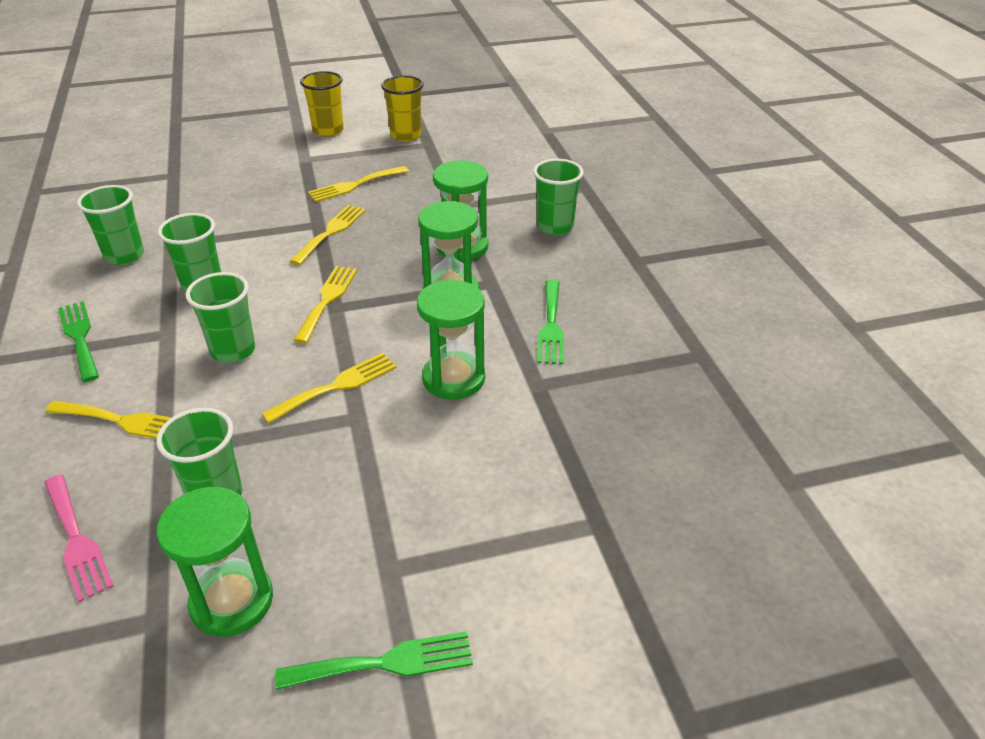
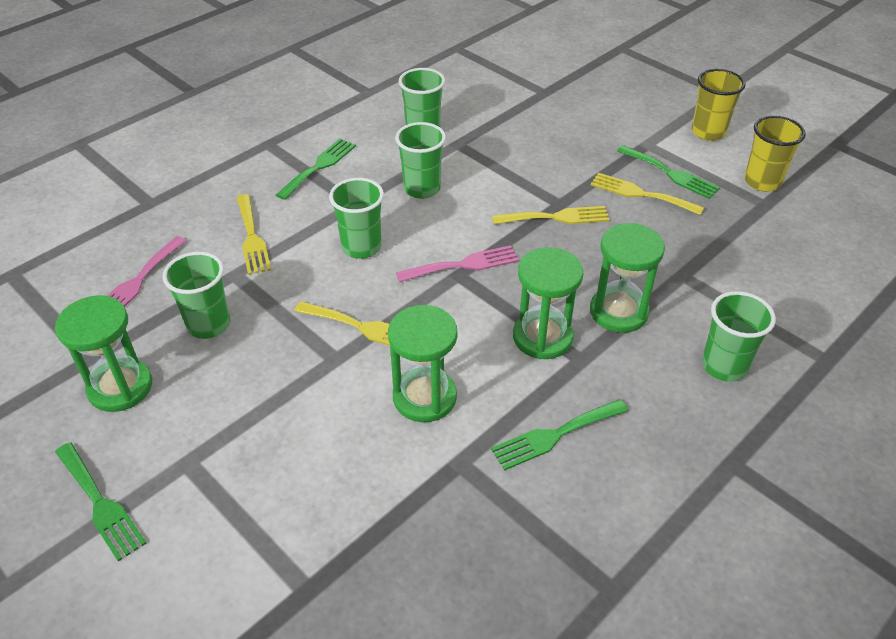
camera: 60 degrees right, 5 degrees up
(327, 300) = (463, 265): yellow fork -> pink fork
(350, 164) = (670, 173): none -> green fork

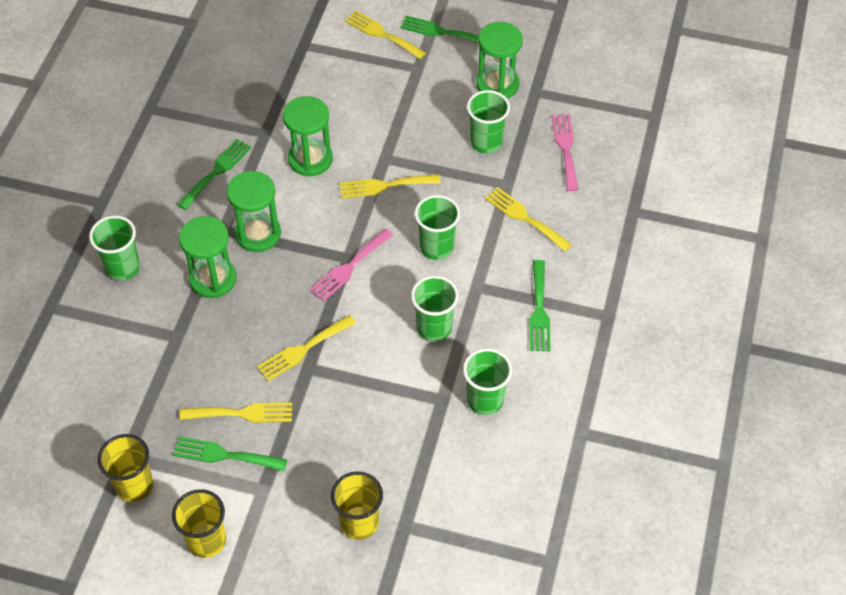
camera: 150 degrees right, 10 degrees up
(180, 546) = (382, 34): none -> yellow fork
(578, 103) = (359, 523): none -> yellow cup

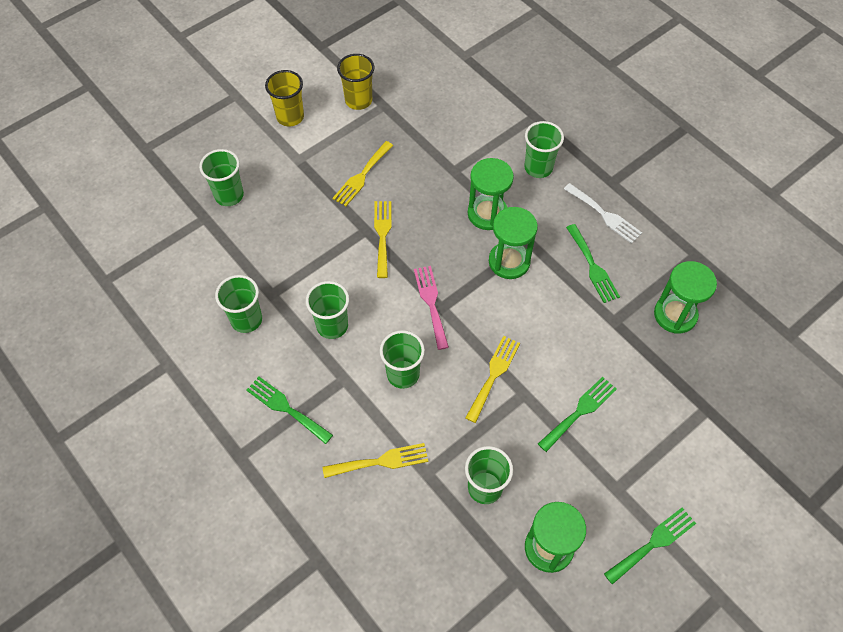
camera: 125 degrees right, 5 degrees up
(148, 189) = (604, 215): none -> white fork
(224, 455) = (339, 152): green fork -> green fork (579, 411)
(310, 159) = (561, 337): green hourglass -> green hourglass (675, 315)
(359, 523) = (229, 195): yellow cup -> green cup
(382, 34) = (682, 485): yellow fork -> none
(565, 148) = (429, 553): pink fork -> none

